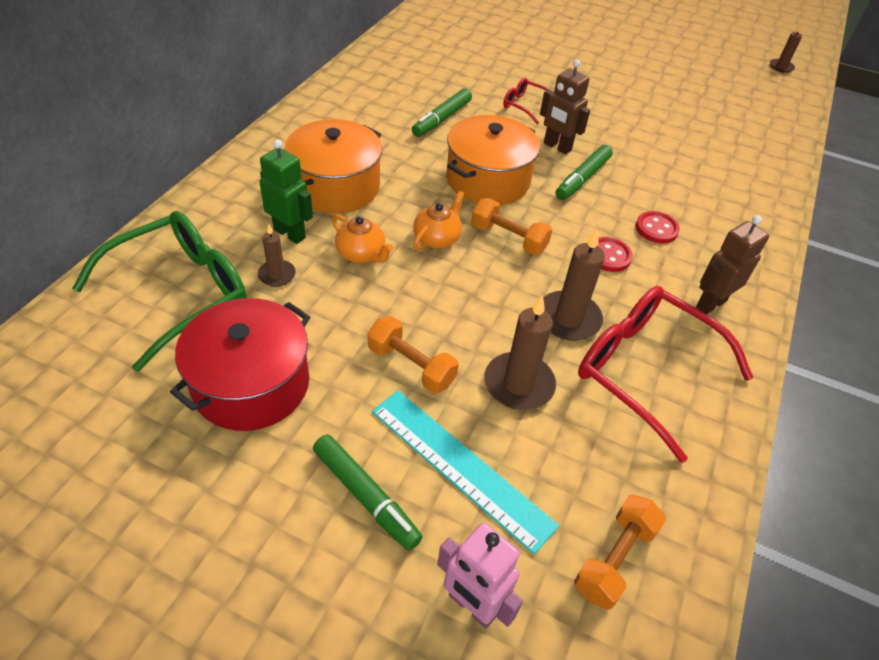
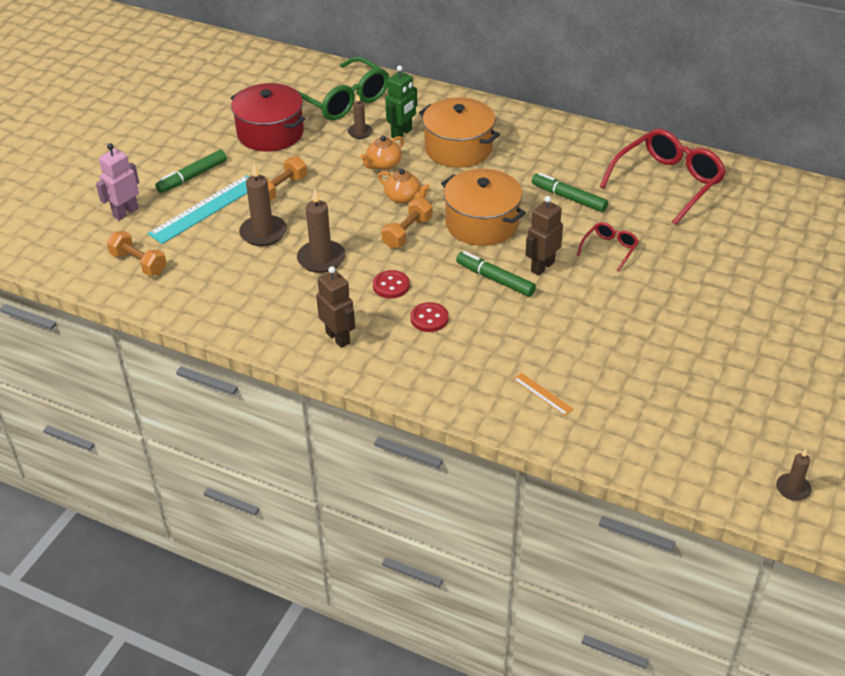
camera: 95 degrees right, 5 degrees down
(645, 371) = (271, 292): red glasses -> red glasses (667, 183)
(737, 165) = (543, 394): none -> orange ruler

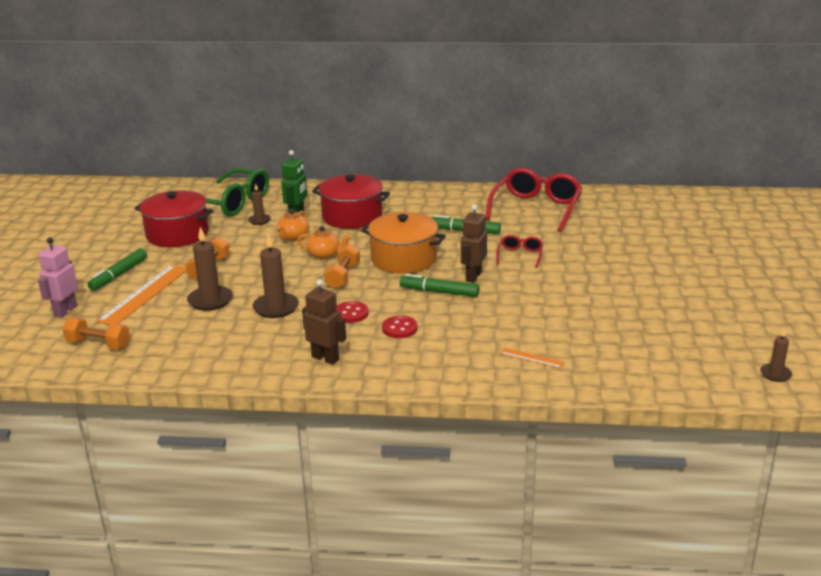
camera: 20 degrees left, 15 degrees down
(205, 209) = (144, 294): turquoise ruler -> orange ruler
(458, 148) = (352, 216): orange pot -> red pot

